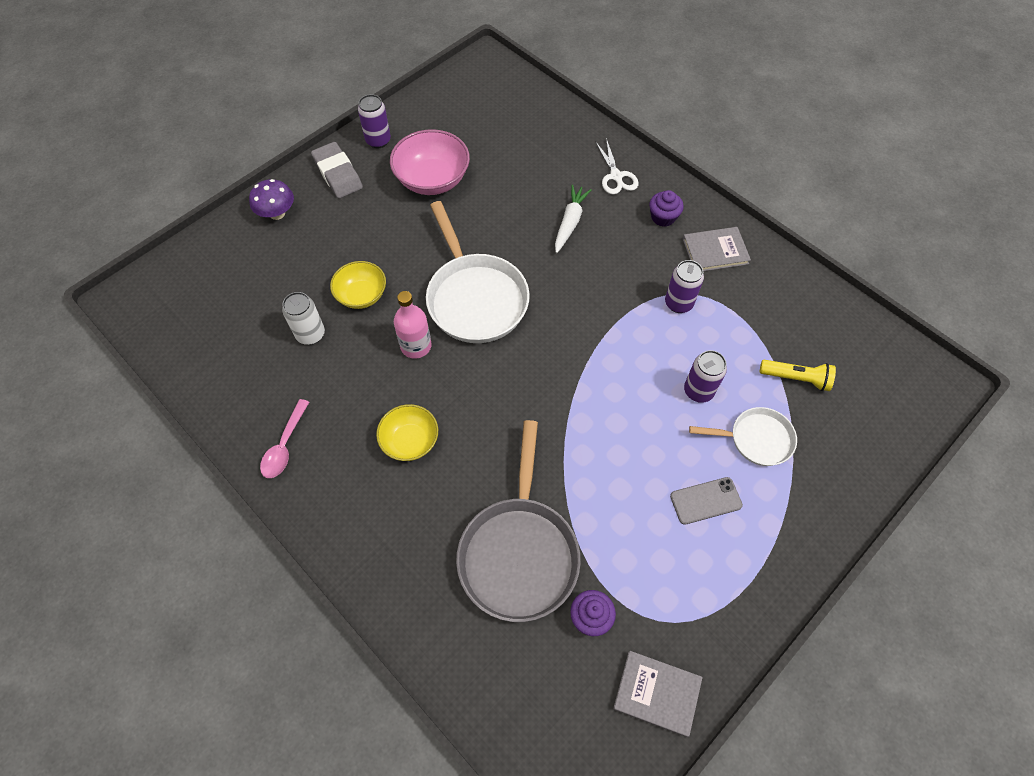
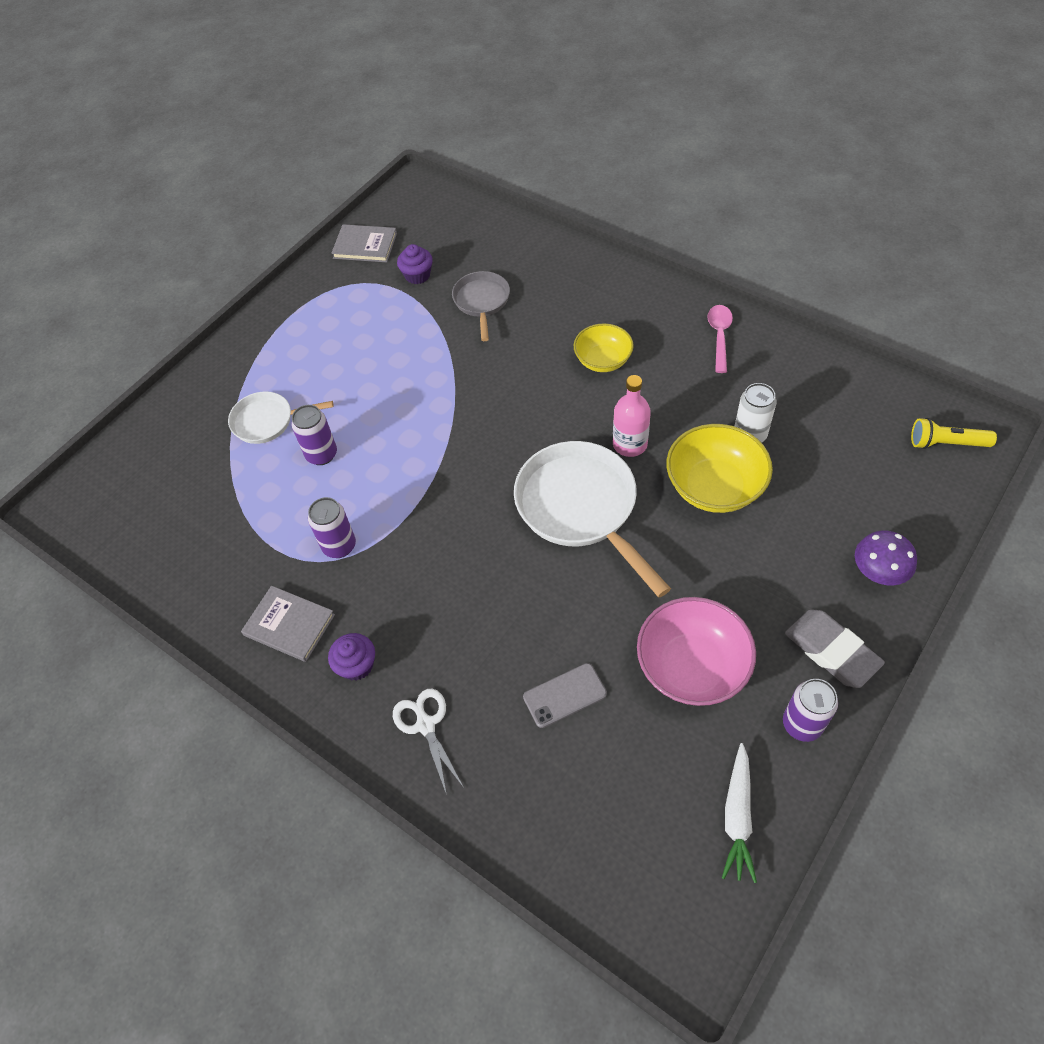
camera: 175 degrees right, 5 degrees down
(362, 295) = (714, 487): yellow bowl -> yellow bowl, size x1.56
(519, 552) = (482, 302): grey pan -> grey pan, size x0.56
(570, 222) = (483, 633): white carrot -> white carrot (737, 816)
(705, 500) = (321, 364): grey phone -> grey phone (564, 695)
(715, 251) = (289, 625): grey book -> grey book turned 45 degrees clockwise
(796, 378) = (216, 485): yellow flashlight -> yellow flashlight (946, 443)

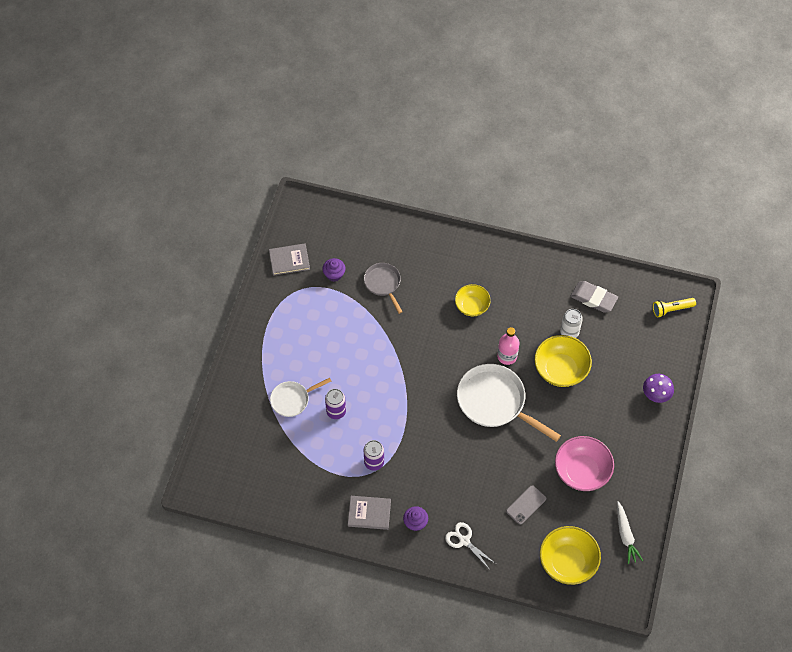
camera: 25 degrees left, 5 degrees up
(602, 832) = (567, 562): none -> yellow bowl
(719, 336) = (532, 272): pink spoon -> none
(802, 724) = (641, 483): purple can -> none
(831, 651) = (645, 443): grey eraser -> grey eraser (593, 298)

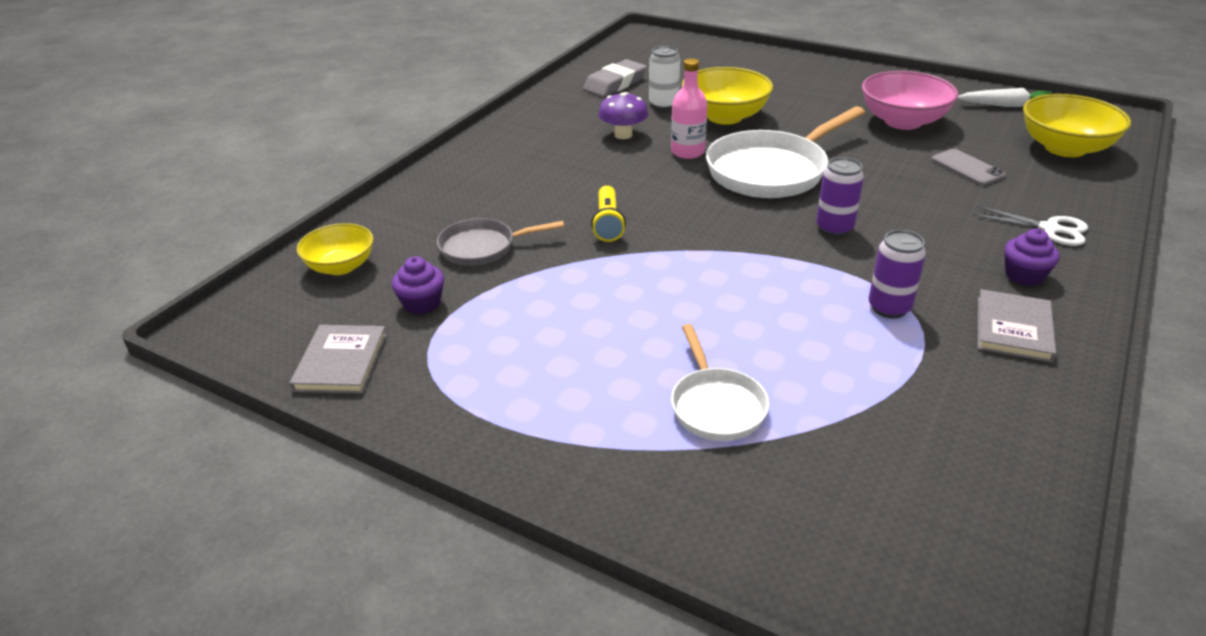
camera: 75 degrees left, 25 degrees down
(336, 411) = (760, 343): purple can -> purple can (834, 228)
(464, 540) = (1050, 229): white scissors -> white scissors turned 120 degrees counterclockwise
(472, 306) = (579, 169): yellow bowl -> yellow bowl (340, 266)
(656, 394) = (781, 65): purple mushroom -> purple mushroom (623, 135)
(671, 309) = (655, 44): yellow flashlight -> yellow flashlight (608, 223)

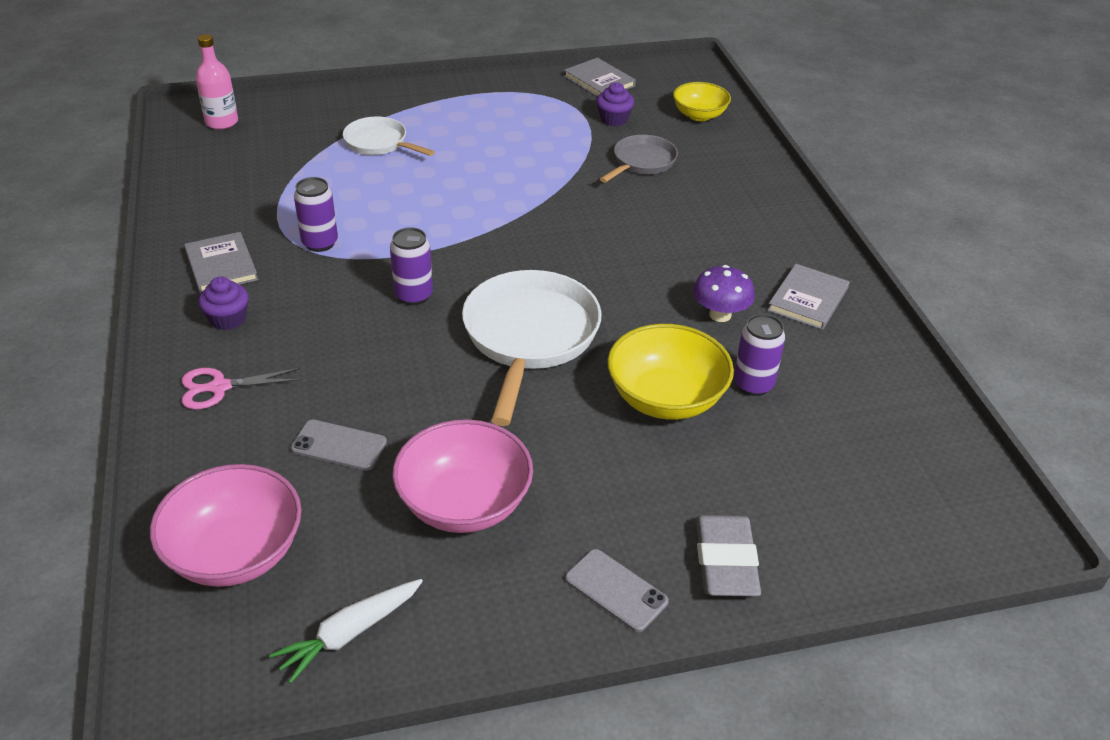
camera: 135 degrees right, 5 degrees up
(554, 121) = (808, 299): none -> grey book
(608, 223) = (590, 217): yellow flashlight -> none
(615, 83) = (856, 393): grey eraser -> grey eraser (726, 561)
(663, 104) = (753, 384): white can -> purple can
(687, 152) = (632, 323): pink bottle -> pink bottle (222, 122)
(850, 76) = (616, 590): none -> grey phone
(1050, 229) = (219, 387): white scissors -> pink scissors
(1065, 148) = (235, 553): yellow bowl -> pink bowl

